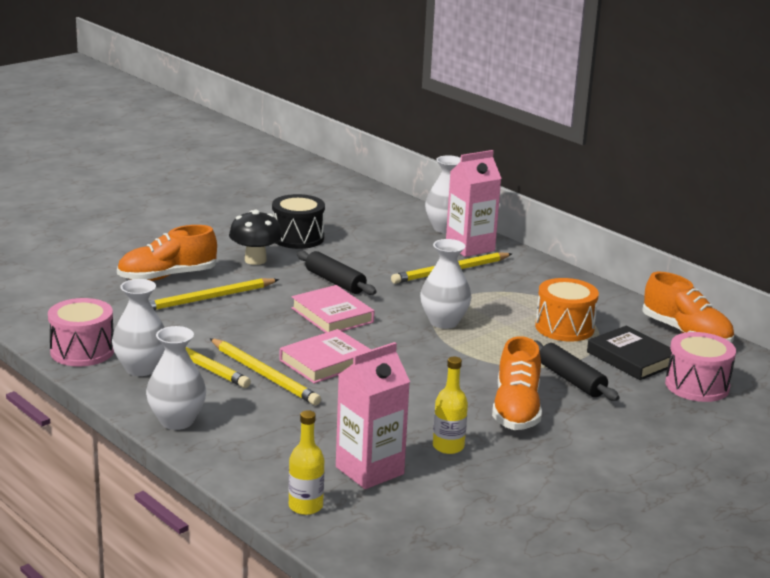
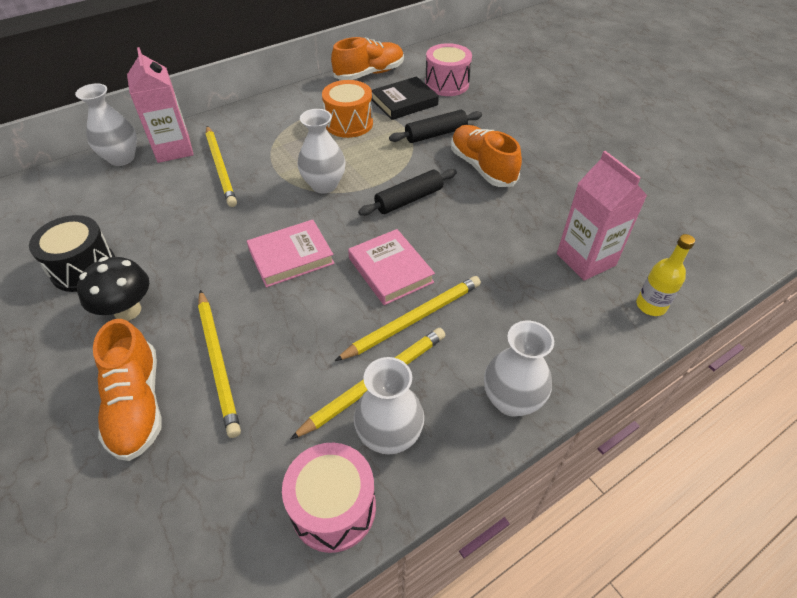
camera: 80 degrees left, 25 degrees up
(335, 282) = (213, 247): black rolling pin -> black rolling pin (408, 199)
(448, 446) = (541, 210): yellow bottle -> none
(516, 410) = (482, 167): orange shoe -> orange shoe turned 135 degrees counterclockwise

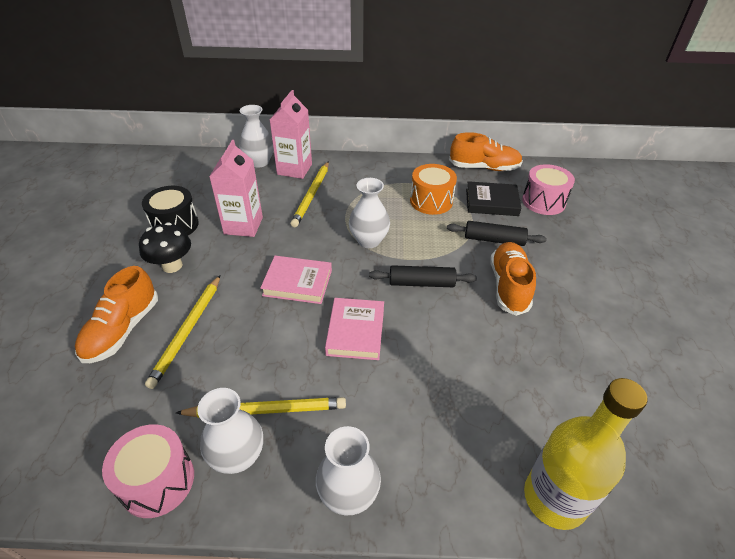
camera: 35 degrees right, 5 degrees down
(413, 319) = (336, 380): yellow pencil -> none
(586, 259) = (529, 417): pink carton -> pink carton (243, 225)
(651, 305) = (554, 498): yellow bottle -> yellow bottle, size x1.90

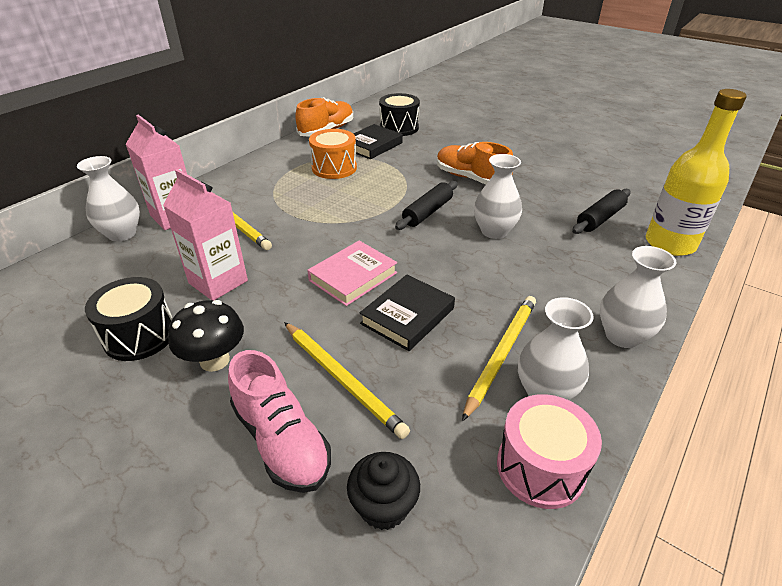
camera: 55 degrees left, 5 degrees down
(91, 404) = (384, 506): none -> black cupcake
(122, 330) = (281, 440): orange shoe -> pink shoe
(274, 334) = (407, 316): none -> black book
(355, 331) = (451, 266): pink book -> none
(369, 241) = (344, 216): white vase -> white vase (494, 231)
(494, 240) = (416, 163): black rolling pin -> black rolling pin (600, 218)
(543, 201) = (399, 128): pink drum -> black drum

